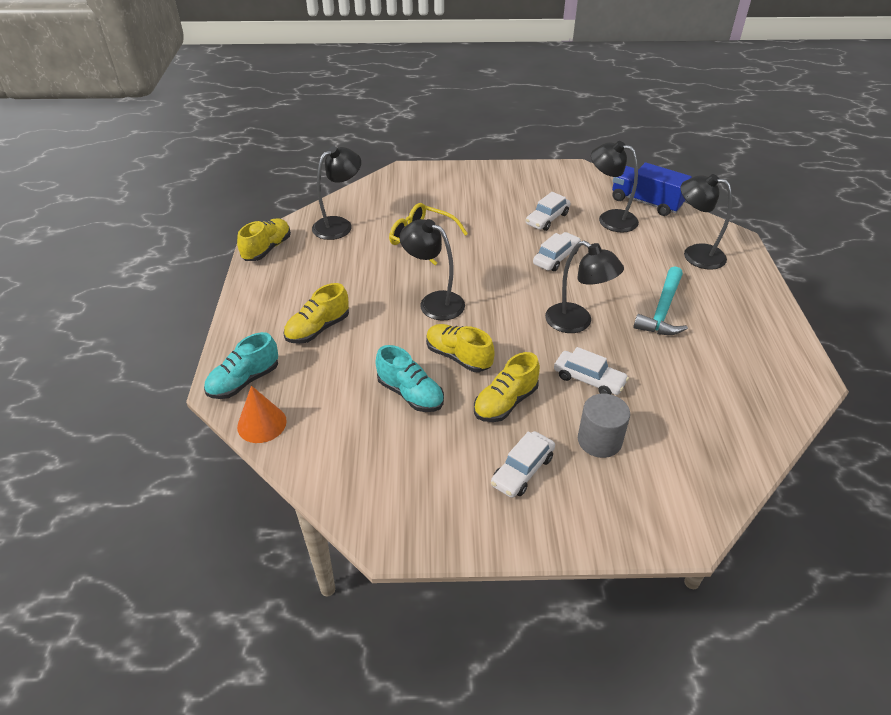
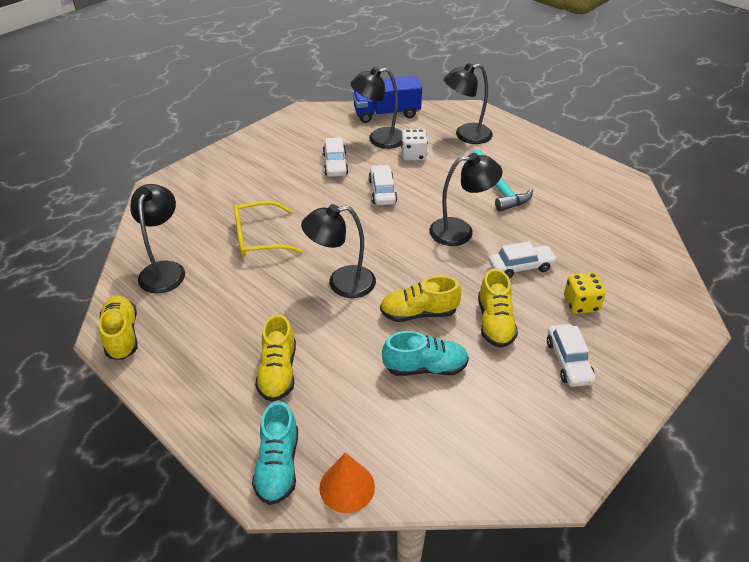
camera: 45 degrees left, 0 degrees up
(599, 440) = (581, 304): grey cylinder -> yellow dice
(622, 245) = (413, 155): none -> white dice

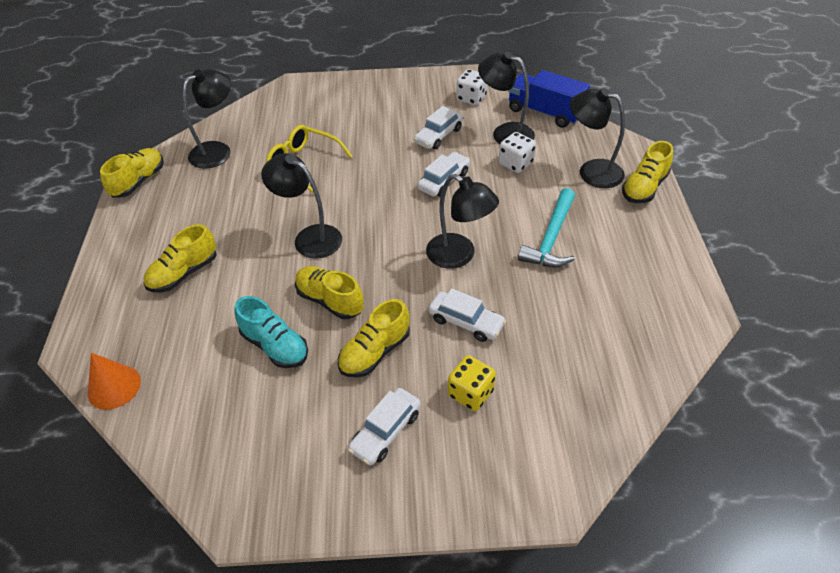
camera: 45 degrees right, 5 degrees up
(278, 466) = (100, 337): turquoise shoe -> none
(322, 128) = (471, 98): none -> white dice
(508, 129) = (644, 188): none -> yellow shoe

